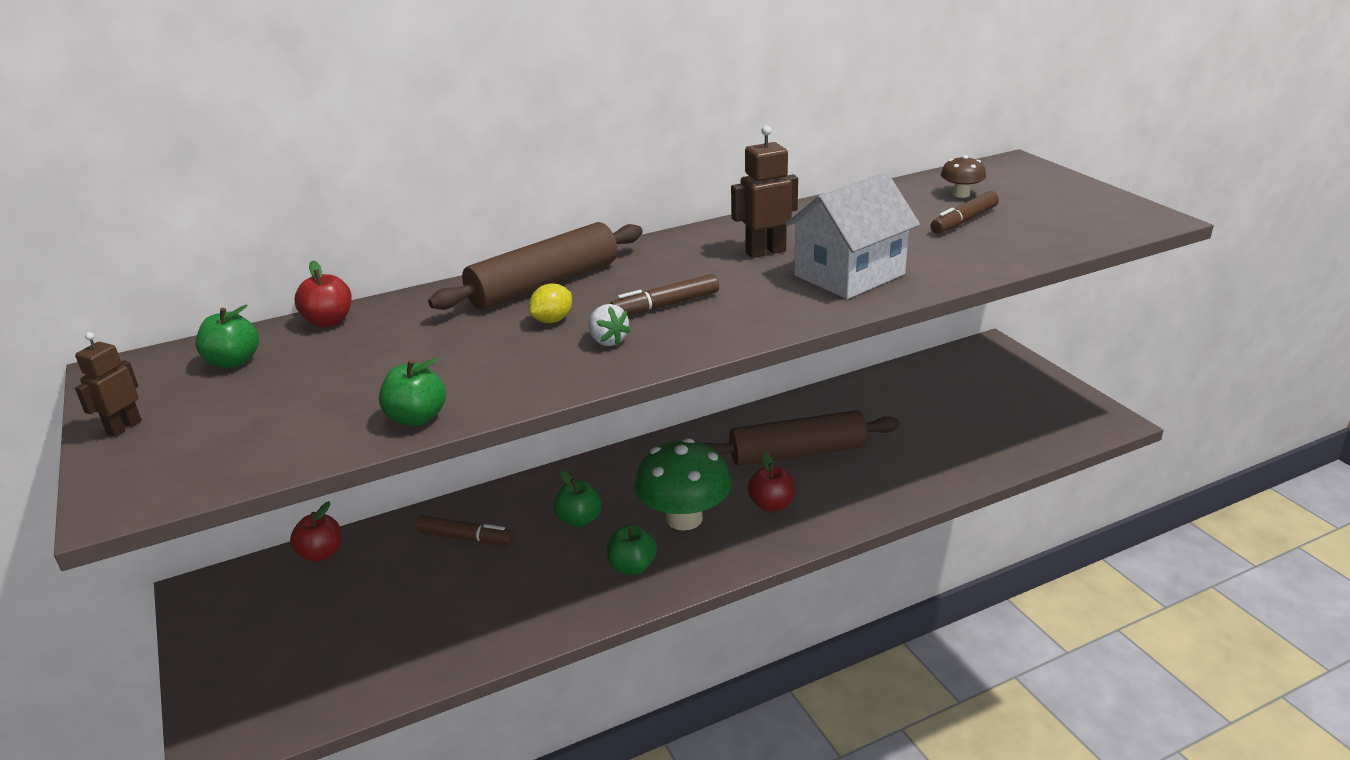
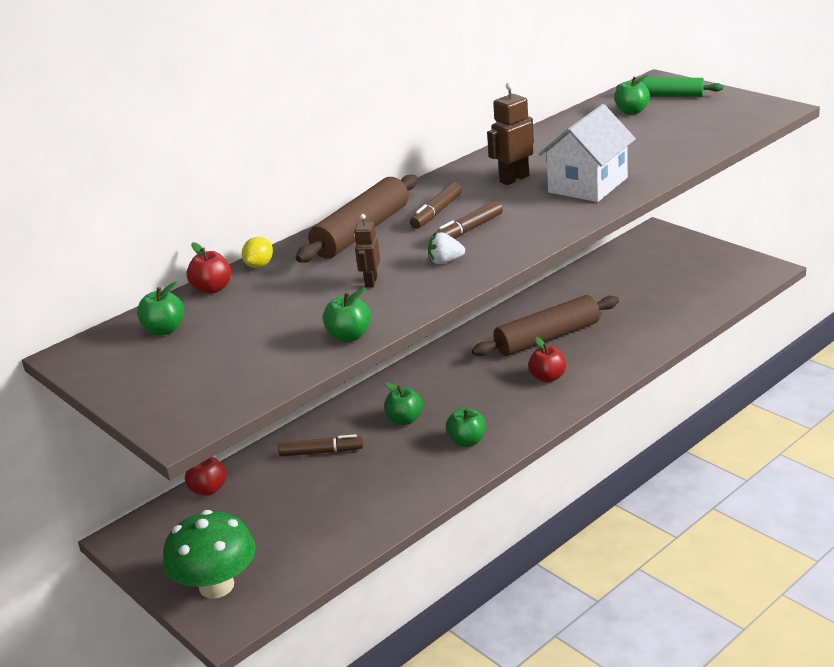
camera: 15 degrees left, 0 degrees up
(124, 427) = (126, 387): brown robot -> brown robot (370, 282)
(552, 320) = (391, 255): yellow lemon -> yellow lemon (259, 265)
(607, 341) = (445, 261): white strawberry -> white strawberry turned 135 degrees clockwise
(684, 518) = (487, 401): green mushroom -> green mushroom (216, 586)
(961, 194) = (631, 112): brown mushroom -> green apple
(964, 221) = (645, 132): brown marker -> brown marker (436, 212)
(1019, 182) = (669, 96): none -> green rolling pin

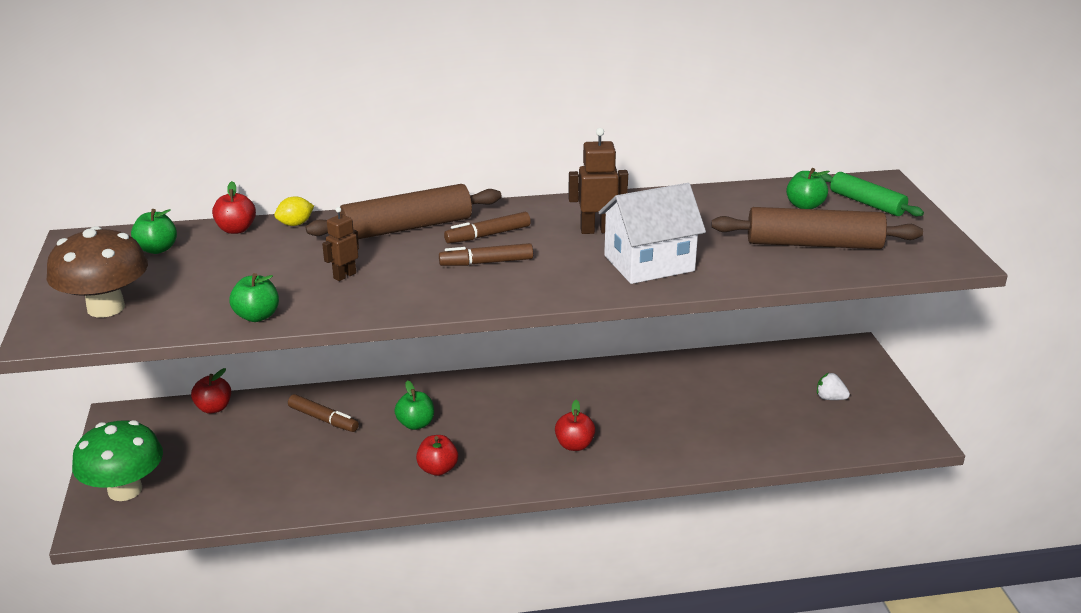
camera: 30 degrees right, 0 degrees up
(199, 387) = (106, 308): none -> brown mushroom
(445, 261) = (424, 283): white strawberry -> white strawberry (830, 398)
(467, 441) = (438, 469): green apple -> red apple
(547, 338) = (621, 407): brown rolling pin -> brown rolling pin (813, 244)

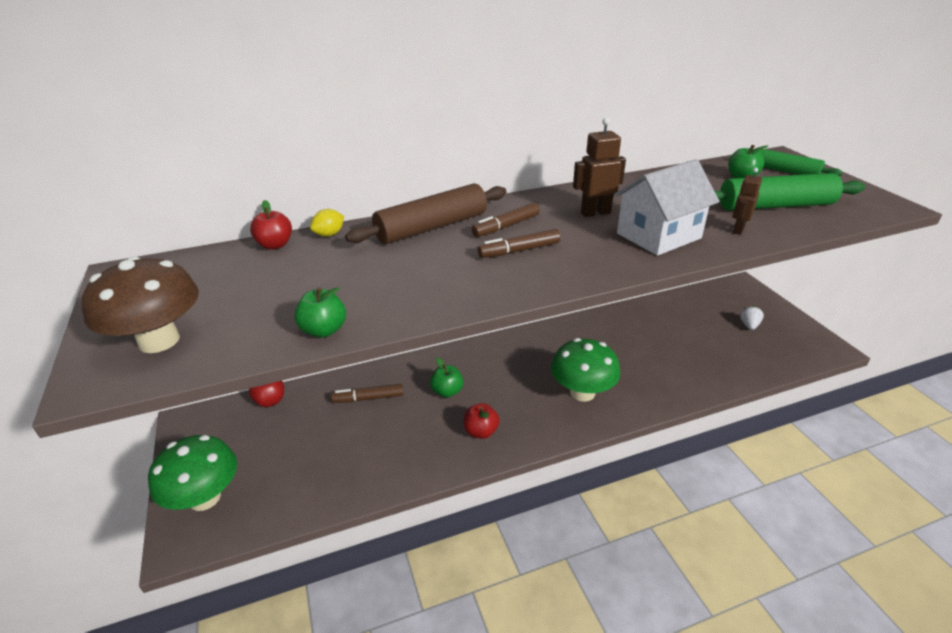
camera: 10 degrees left, 5 degrees up
(157, 249) = (202, 272): green apple -> none
(323, 419) = (368, 398): brown marker -> brown marker turned 150 degrees clockwise
(344, 276) = (395, 277): brown robot -> brown robot (738, 230)
(574, 445) = (582, 392): red apple -> green mushroom
(813, 244) = (775, 206): brown rolling pin -> green rolling pin
(830, 398) = (749, 325): white strawberry -> white strawberry turned 90 degrees clockwise

